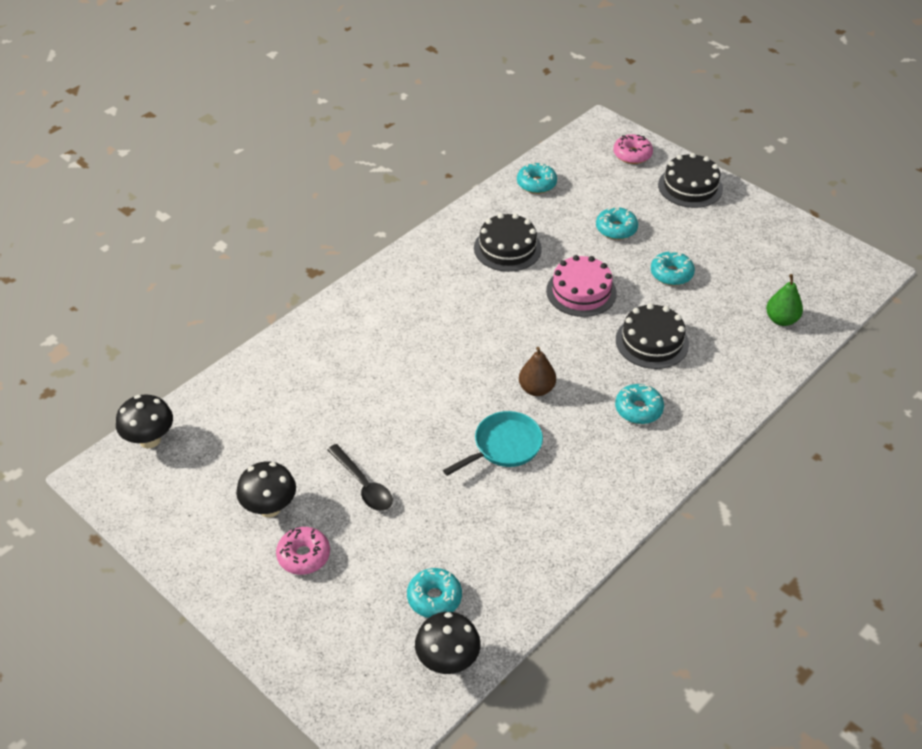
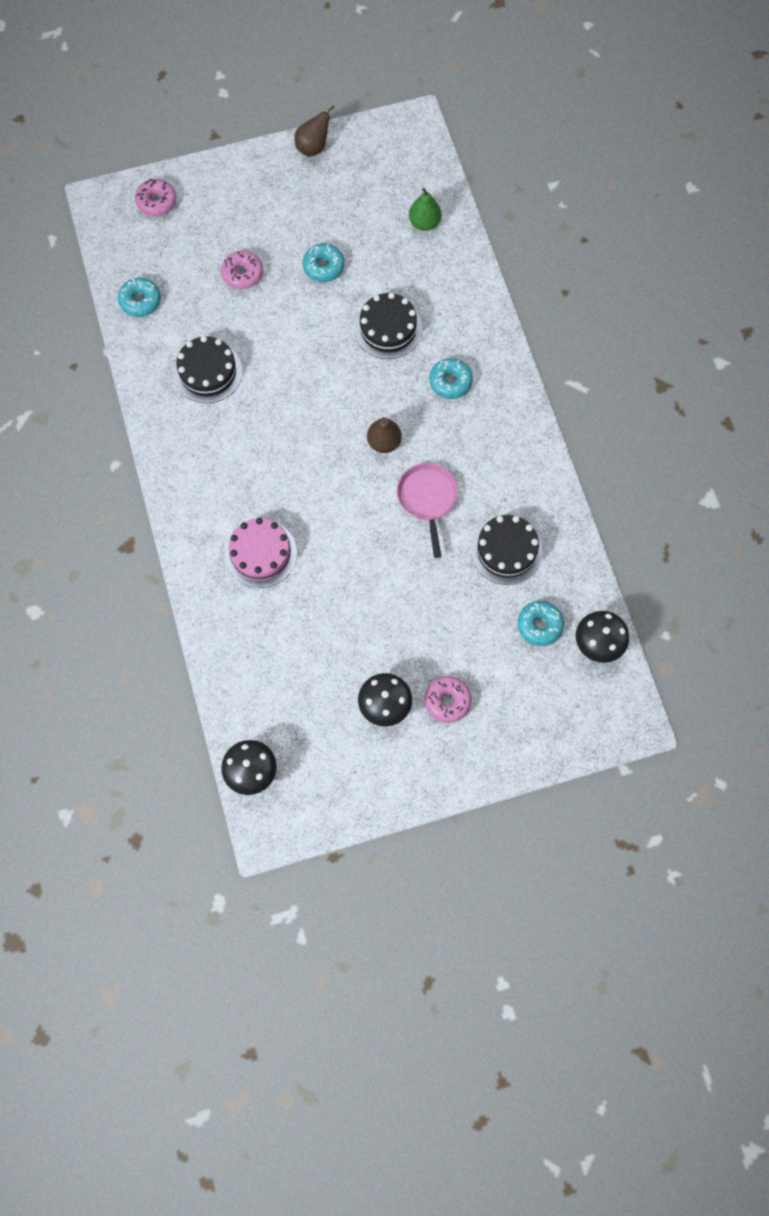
camera: 60 degrees left, 25 degrees up
(363, 485) = (404, 623): black spoon -> none
(504, 446) = (427, 499): turquoise pan -> pink pan
(581, 292) = (299, 346): pink cake -> pink cake (261, 553)
(616, 229) = (242, 274): turquoise donut -> pink donut
(690, 187) = (230, 185): black cake -> black cake (506, 550)
(777, 218) = (313, 147): none -> brown pear

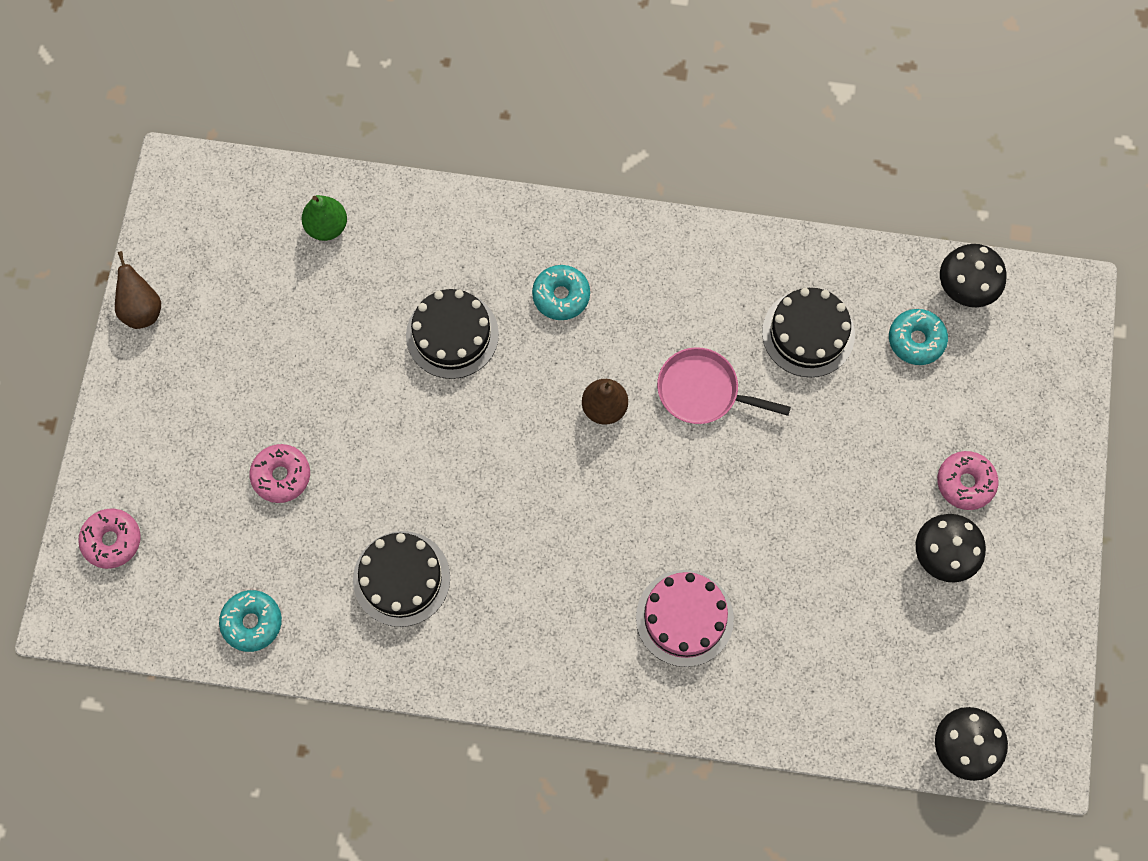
camera: 65 degrees left, 0 degrees up
(323, 267) = (324, 372): turquoise donut -> none

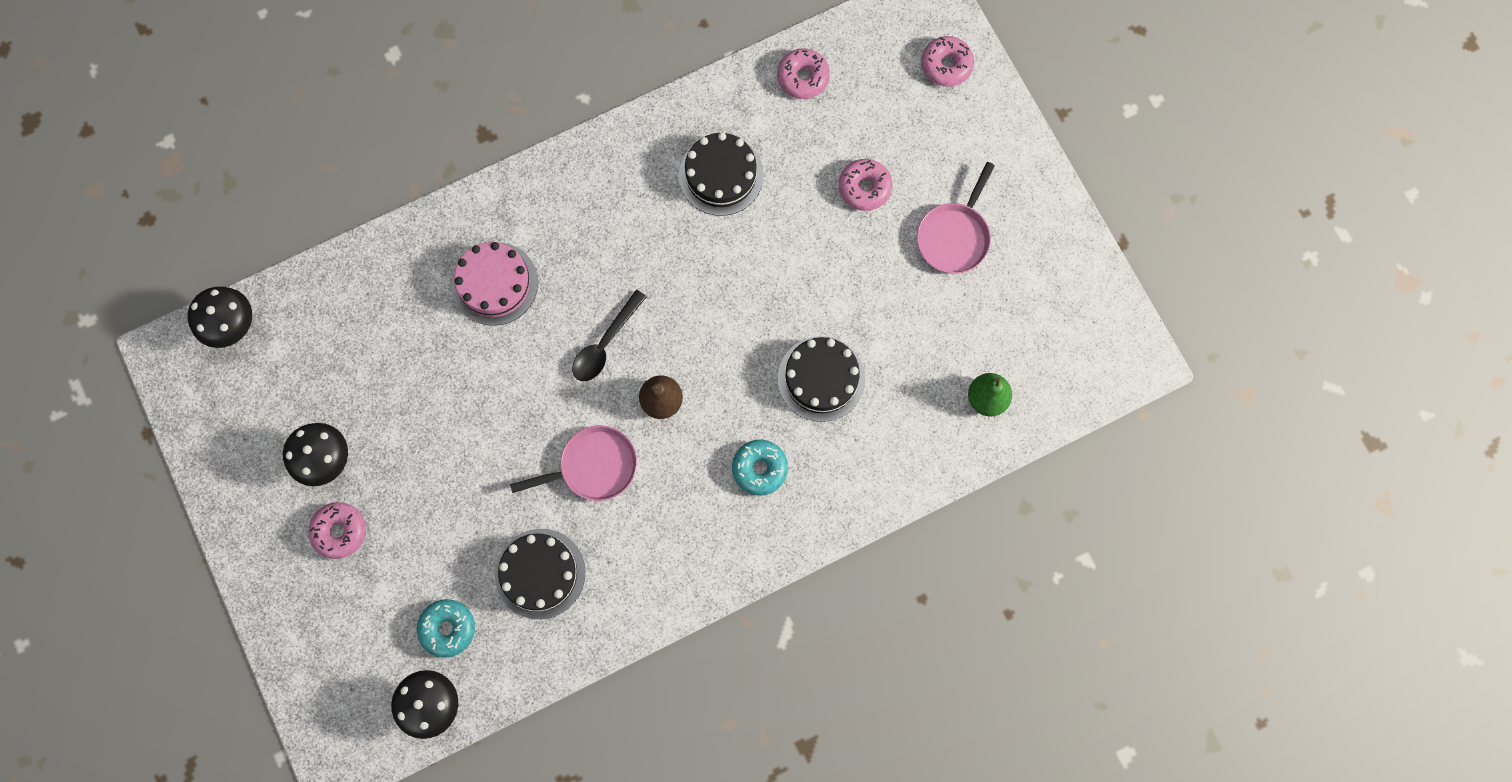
camera: 145 degrees right, 5 degrees up
(142, 309) = (1070, 237): brown pear -> none
(239, 378) = (954, 236): none -> pink pan
(252, 622) = (803, 77): turquoise donut -> pink donut
(619, 492) = (605, 343): none -> black spoon

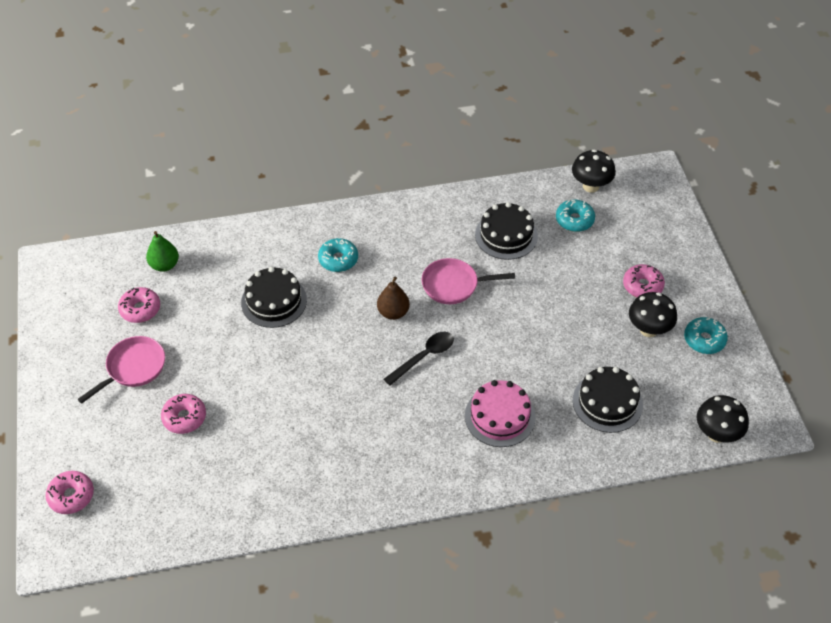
camera: 165 degrees left, 25 degrees down
(252, 462) = (704, 340): none -> turquoise donut
(721, 175) = (294, 454): black cake -> black cake (607, 402)
(803, 77) = (195, 515): pink donut -> pink donut (140, 309)

